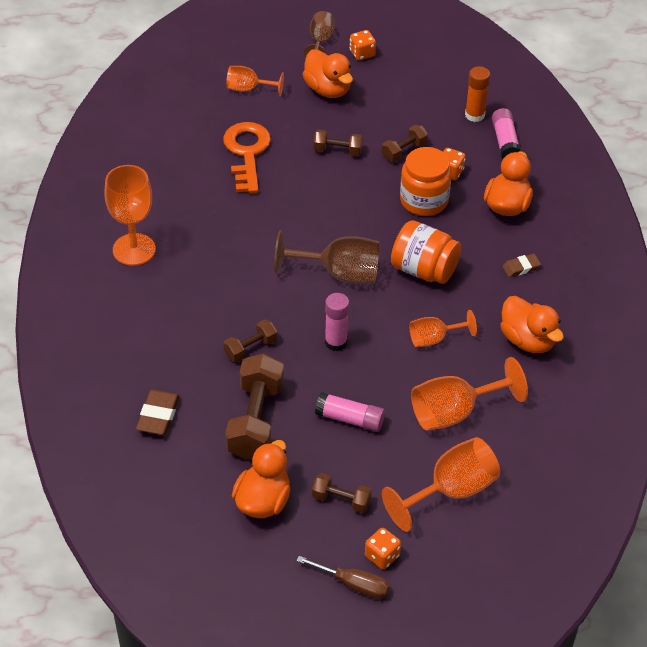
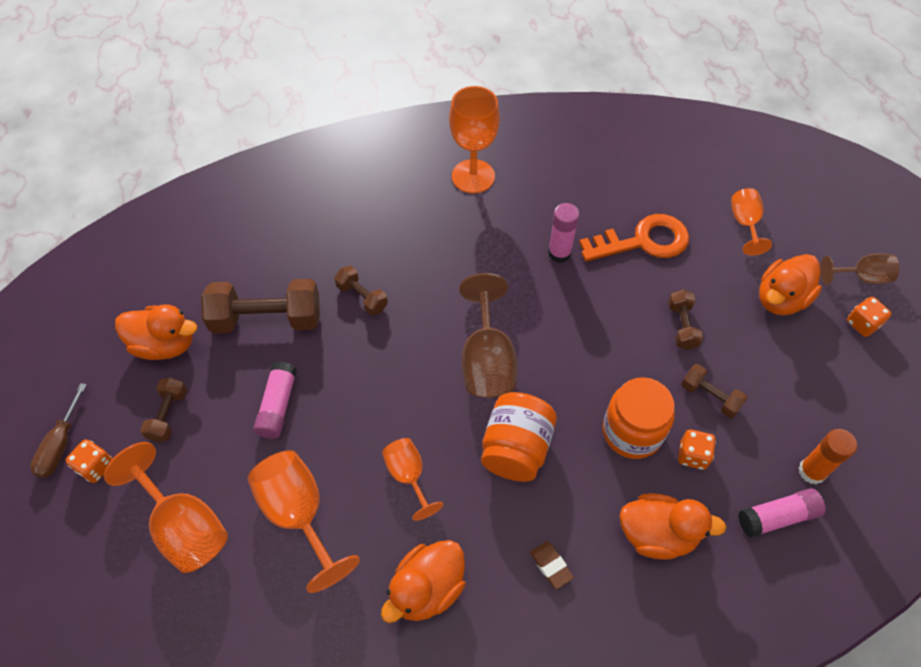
camera: 80 degrees right, 10 degrees up
(158, 415) = (265, 239): brown eraser -> none
(336, 342) = (384, 374): pink glue stick -> pink glue stick (559, 253)

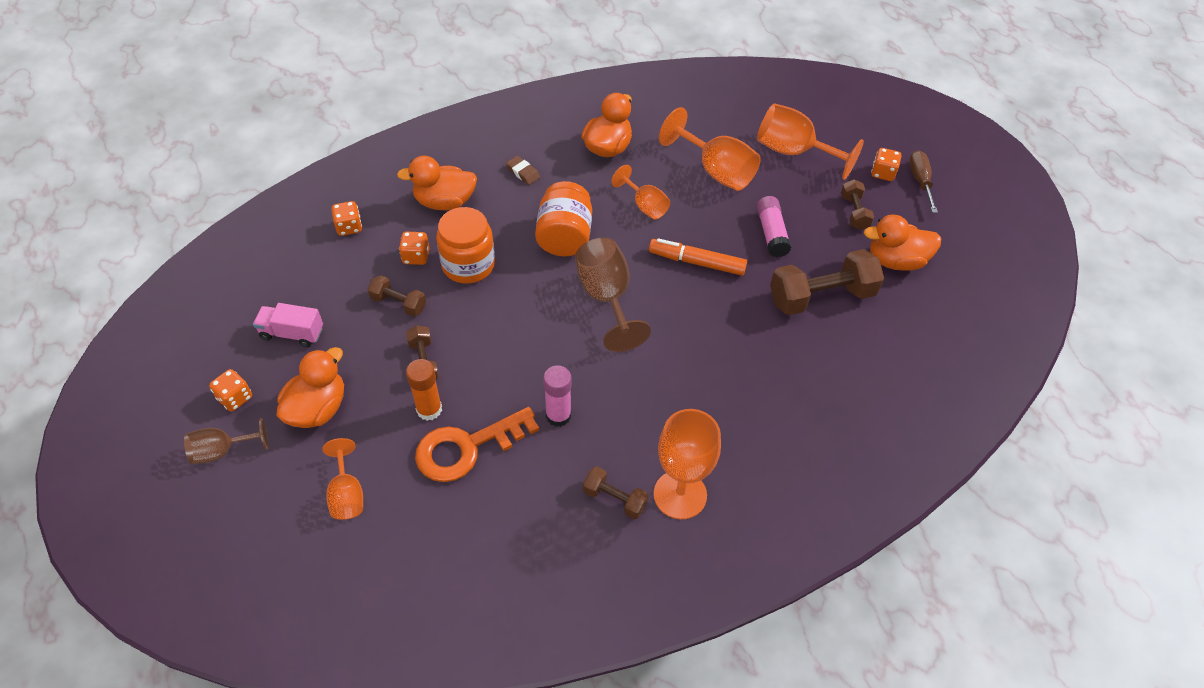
camera: 165 degrees right, 5 degrees down
(362, 297) = (744, 332): brown dumbbell -> brown dumbbell (614, 499)
(377, 384) = (697, 262): none -> orange marker
(777, 517) = (349, 227): pink glue stick -> orange dice
(812, 471) = (314, 262): orange glue stick -> orange glue stick (429, 409)
(820, 383) = (292, 333): none -> pink truck

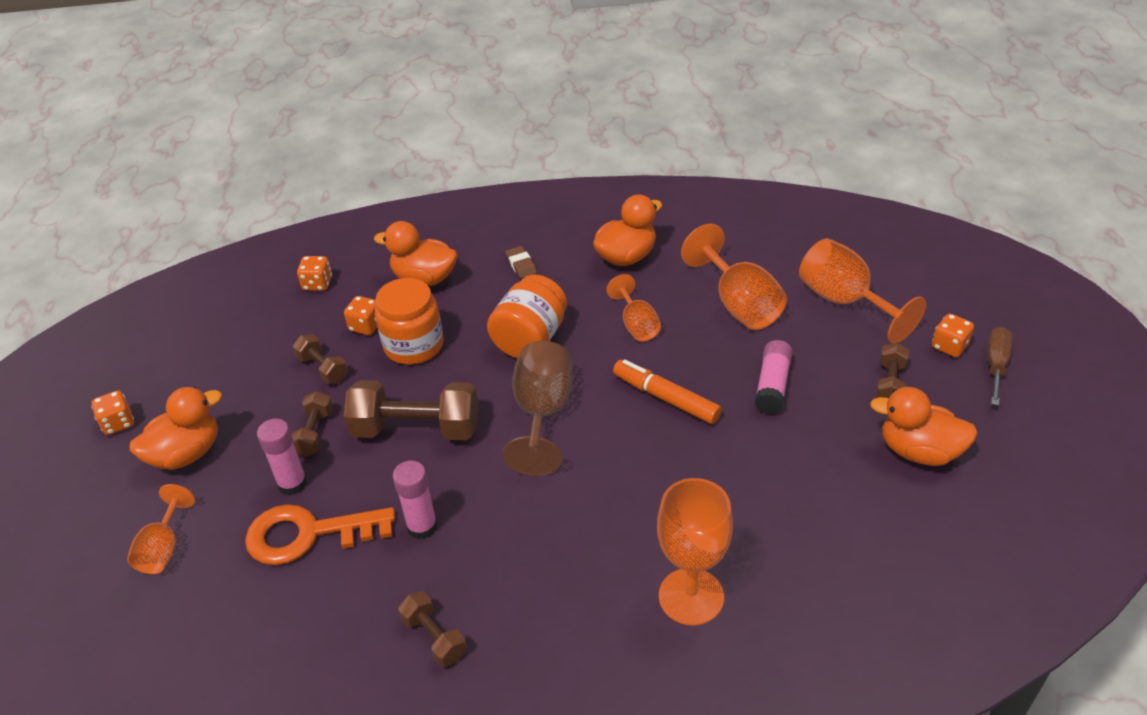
camera: 25 degrees right, 10 degrees down
(222, 451) = (76, 471): brown goblet -> none
(292, 333) = (206, 374): pink truck -> none
(429, 409) = (292, 483): orange glue stick -> pink glue stick
(680, 494) = (511, 655): orange goblet -> orange goblet (691, 596)
(821, 297) = (800, 471): brown dumbbell -> brown dumbbell (416, 429)

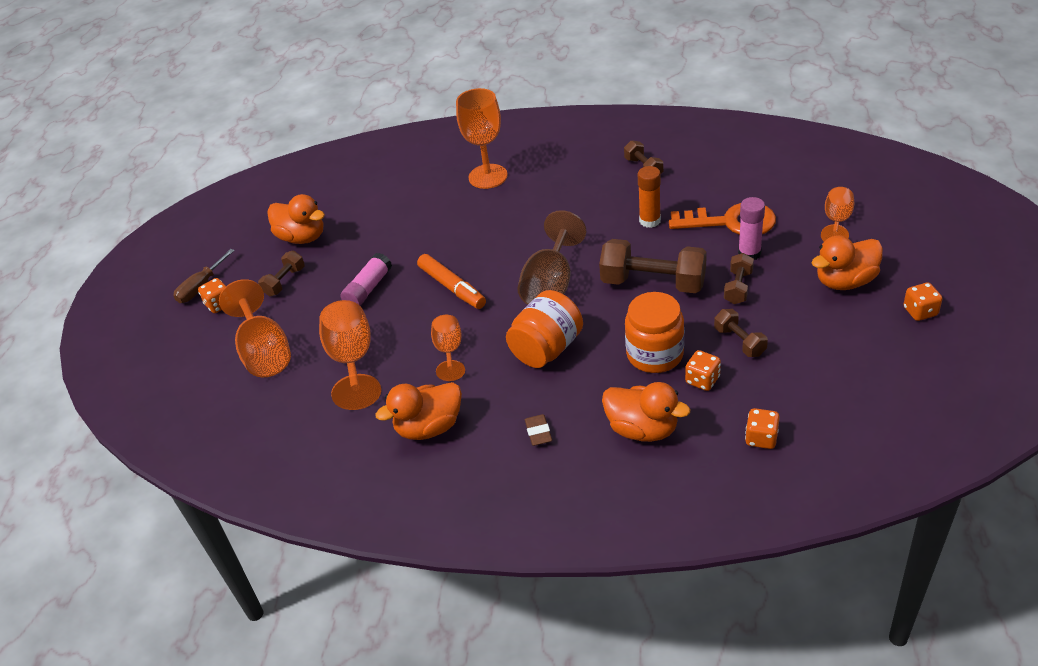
camera: 165 degrees left, 0 degrees up
(422, 526) = (650, 221): pink glue stick -> orange glue stick

